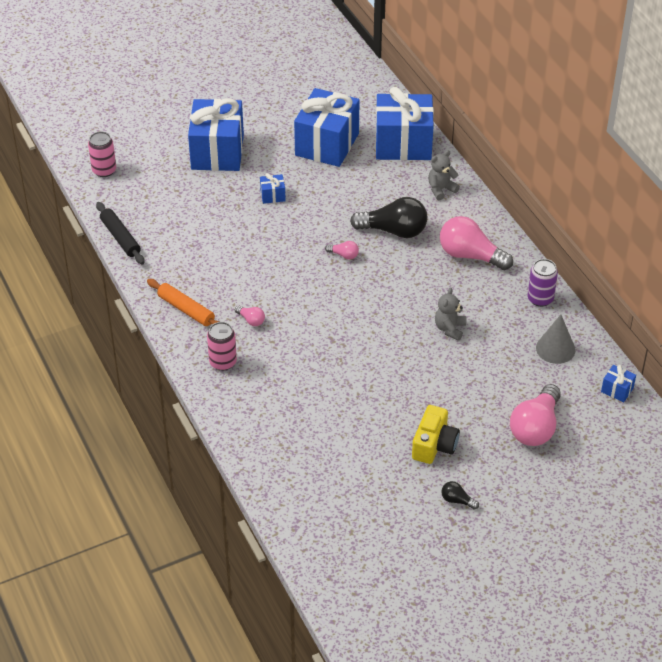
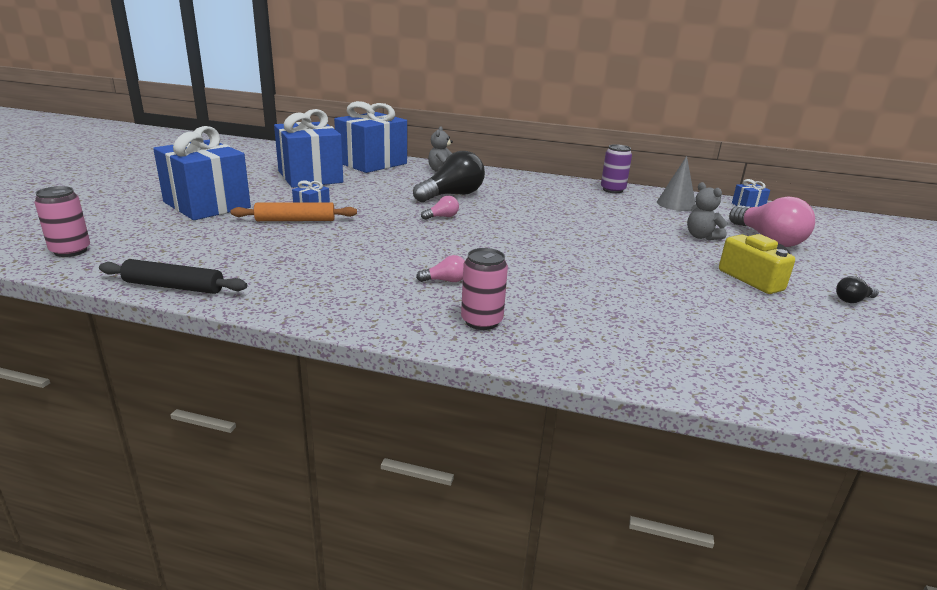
camera: 50 degrees left, 20 degrees down
(186, 310) = (360, 304): orange rolling pin -> orange rolling pin (295, 220)
(450, 329) = (601, 221): grey teddy bear -> grey teddy bear (701, 237)
(470, 255) = (528, 188): pink light bulb -> none

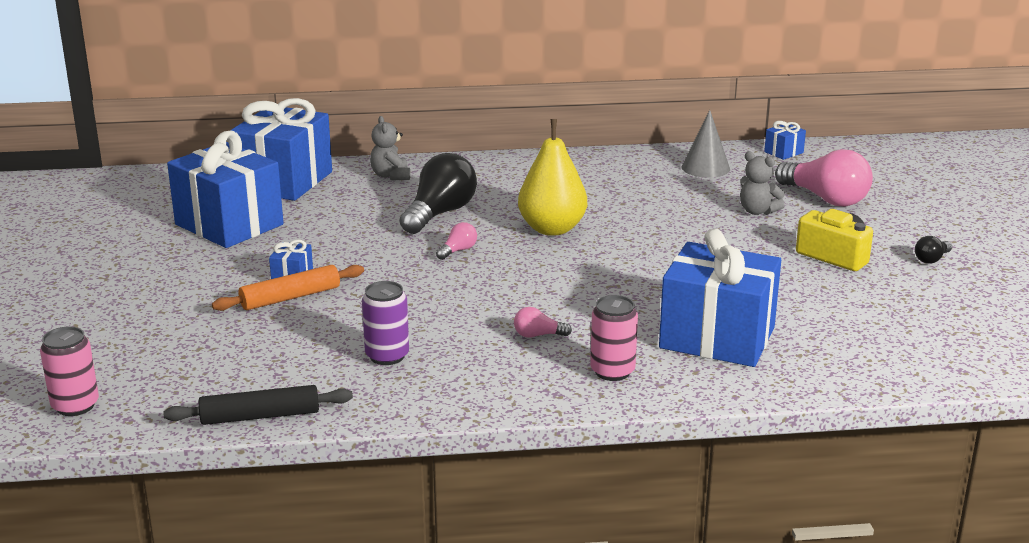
camera: 20 degrees left, 0 degrees up
(206, 205) = (150, 301): blue gift -> blue gift (717, 338)
(445, 281) = (538, 335): pink light bulb -> pink light bulb turned 150 degrees counterclockwise
(524, 217) = (552, 229): none -> yellow pear
(612, 190) = (621, 160): purple can -> purple can (387, 356)

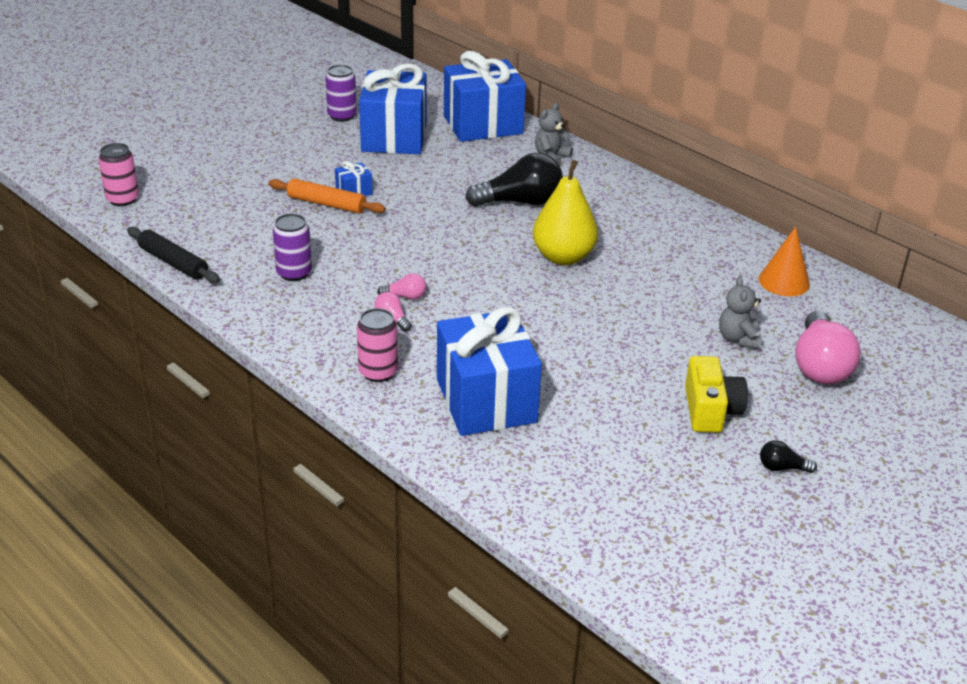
camera: 50 degrees right, 10 degrees up
(141, 234) = (342, 116): none -> purple can
(458, 251) = (474, 234): pink light bulb -> pink light bulb (405, 296)
(705, 168) = (784, 281): grey cone -> orange cone
(783, 152) = (883, 309): blue gift -> none

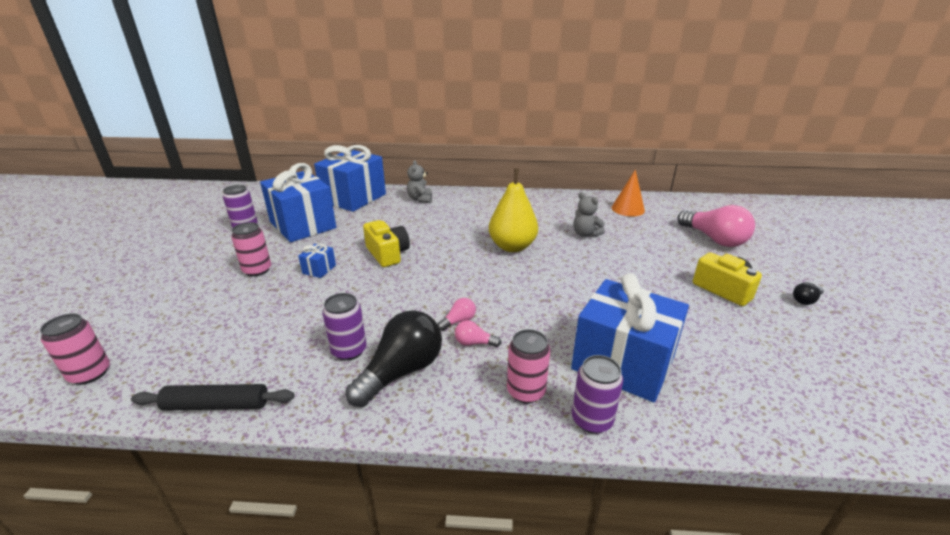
camera: 40 degrees left, 5 degrees down
(304, 168) = (257, 270): none -> pink can
(326, 204) = (308, 287): orange rolling pin -> none
(395, 416) = (592, 420): none -> purple can
(431, 205) = (387, 254): none -> yellow camera
(520, 202) = (440, 228): black light bulb -> black light bulb (401, 372)
(738, 339) = (663, 245): grey teddy bear -> grey teddy bear (585, 234)

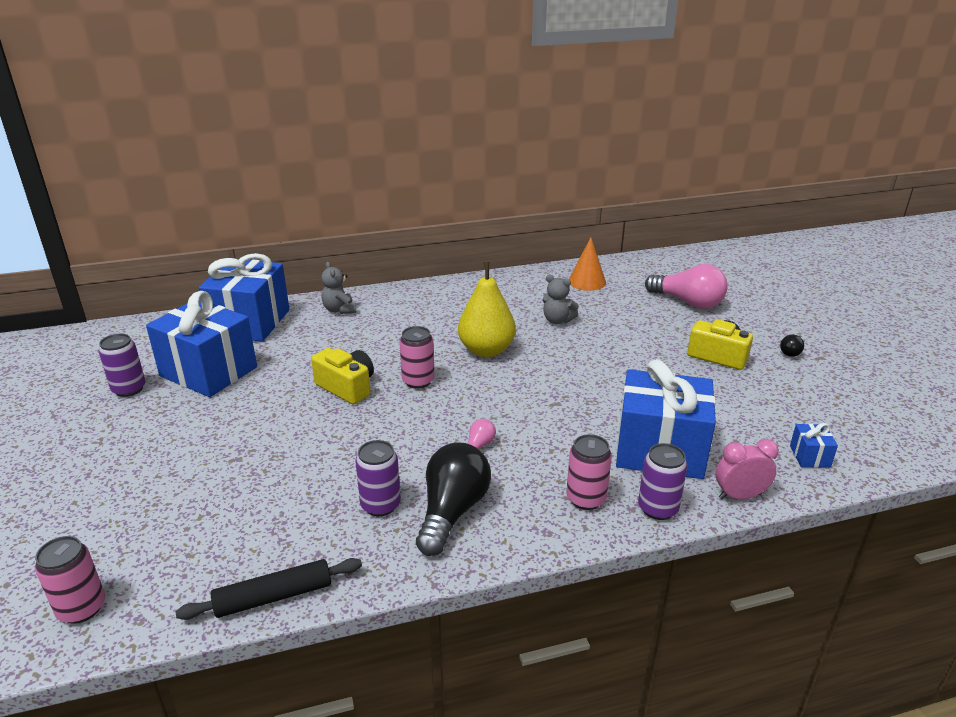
camera: 20 degrees left, 0 degrees up
(257, 270) = (194, 441): pink can -> pink can (418, 381)
(319, 269) = (275, 423): blue gift -> blue gift (809, 456)
(474, 343) = (509, 465): pink light bulb -> none
(686, 430) = (739, 496): none -> pink clock

